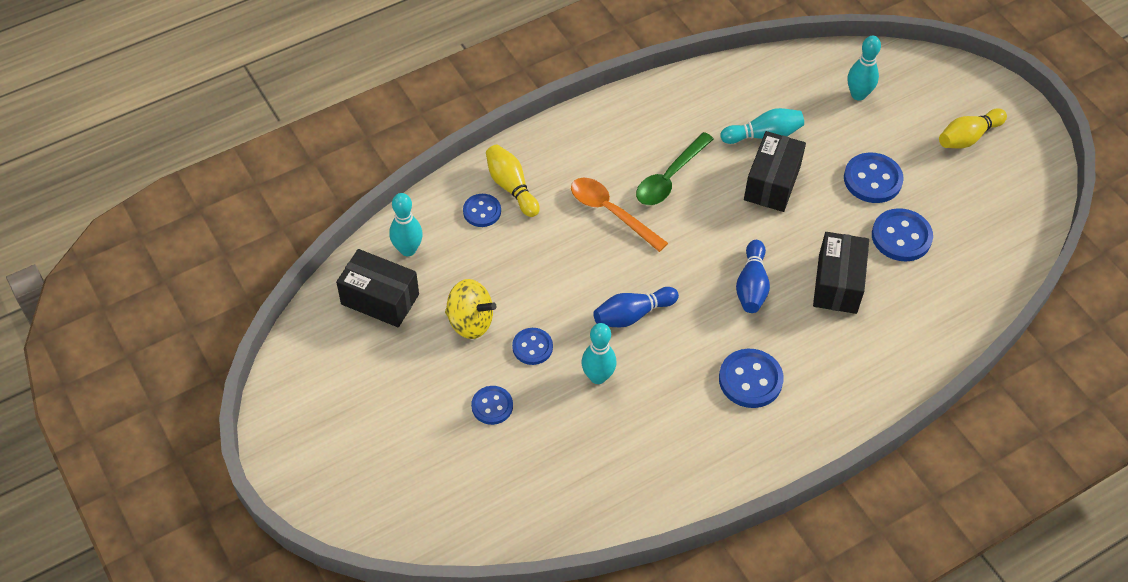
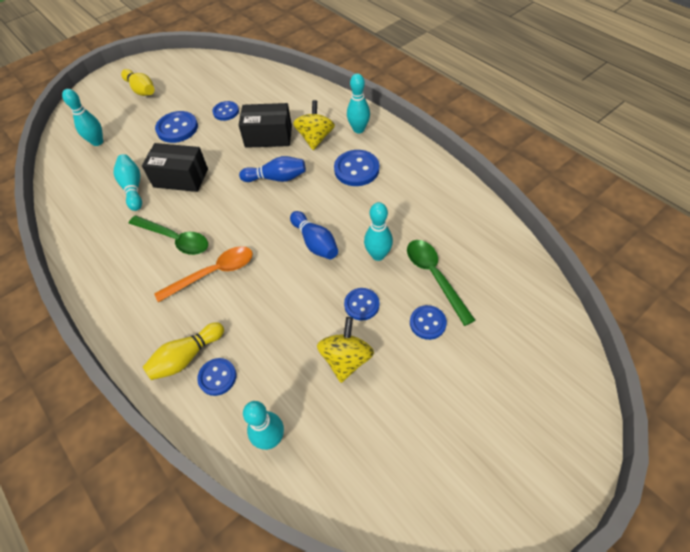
camera: 95 degrees left, 0 degrees up
(380, 299) = (336, 451): black box -> none
(551, 429) = (434, 277): none -> green spoon
(611, 212) = (213, 273): orange spoon -> orange spoon turned 150 degrees counterclockwise
(824, 340) = (315, 138): none -> yellow spinning top
(834, 397) = (358, 129): none -> turquoise bowling pin
(901, 237) = (226, 112): blue button -> blue button, size x0.64

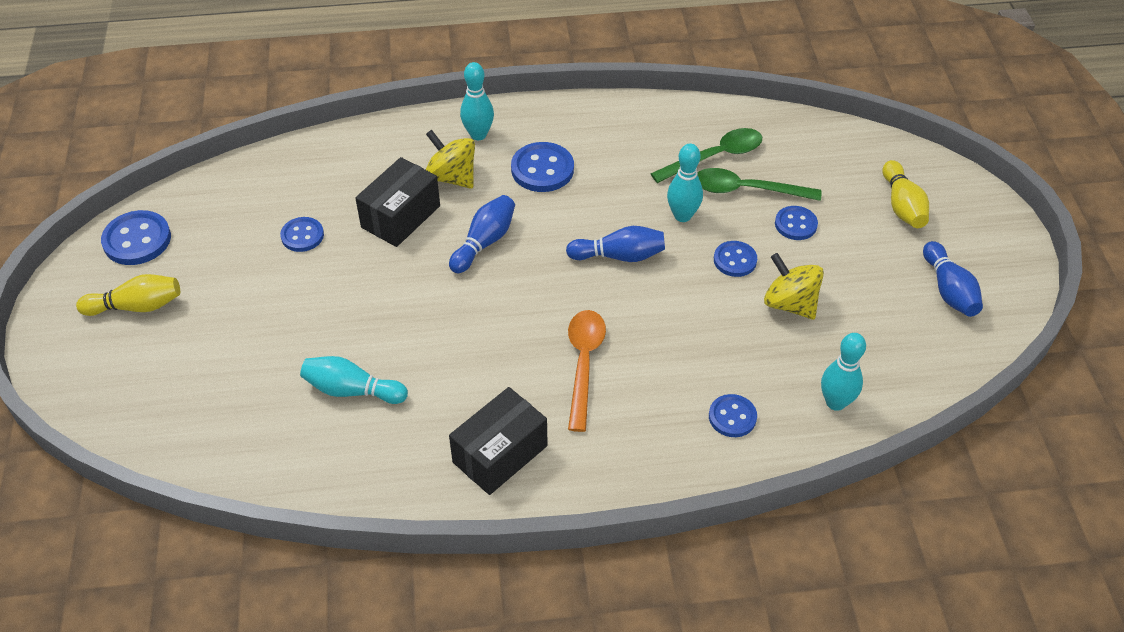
camera: 60 degrees left, 5 degrees down
(97, 142) = (203, 399): turquoise bowling pin -> none
(175, 239) = (494, 379): green spoon -> green spoon (715, 157)
(177, 128) = (278, 299): blue button -> blue button (137, 240)
(181, 178) = (386, 333): black box -> black box (500, 454)
(186, 357) = (684, 434): yellow bowling pin -> yellow bowling pin (902, 205)
(449, 468) = (948, 290): none -> blue bowling pin

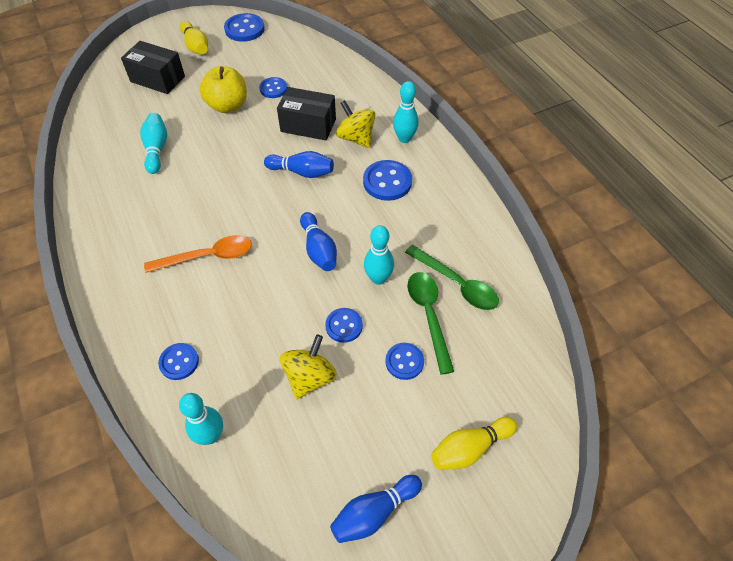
camera: 70 degrees right, 5 degrees up
(306, 293) = (227, 106): none -> yellow apple
(452, 177) = (356, 138): yellow spinning top -> yellow spinning top turned 60 degrees counterclockwise
(500, 454) = (120, 234): black box -> black box (157, 79)

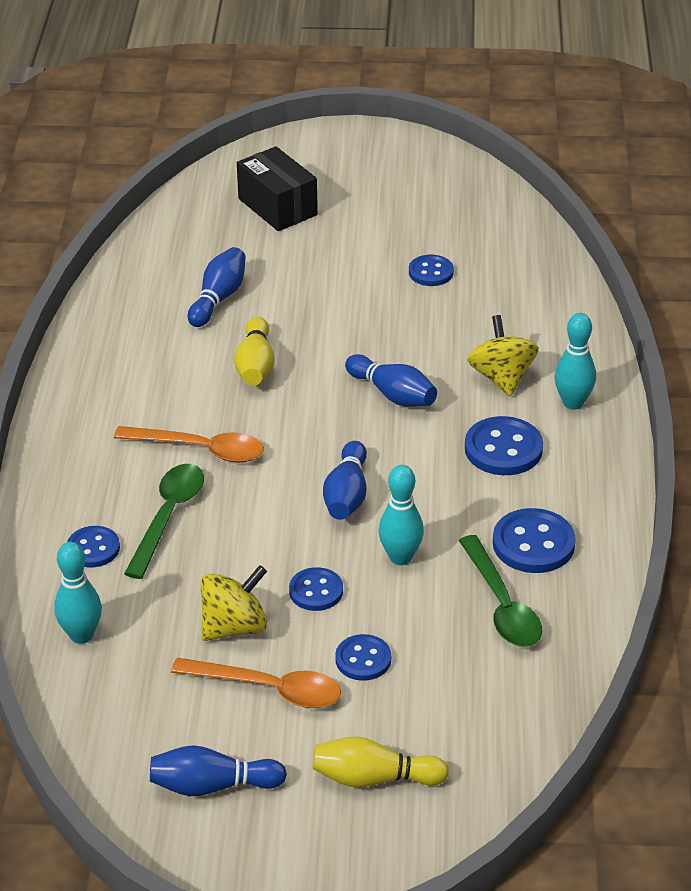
camera: 30 degrees right, 15 degrees down
(156, 149) = (218, 298): turquoise bowling pin -> blue bowling pin
(196, 46) = (360, 178): yellow bowling pin -> yellow bowling pin (255, 365)
(227, 106) = (350, 274): yellow apple -> none
(244, 29) = (447, 175): blue button -> blue button (533, 544)
(308, 125) = (445, 338): black box -> none
(361, 414) = (269, 689): none -> orange spoon
(429, 315) = (434, 624): green spoon -> green spoon (168, 516)

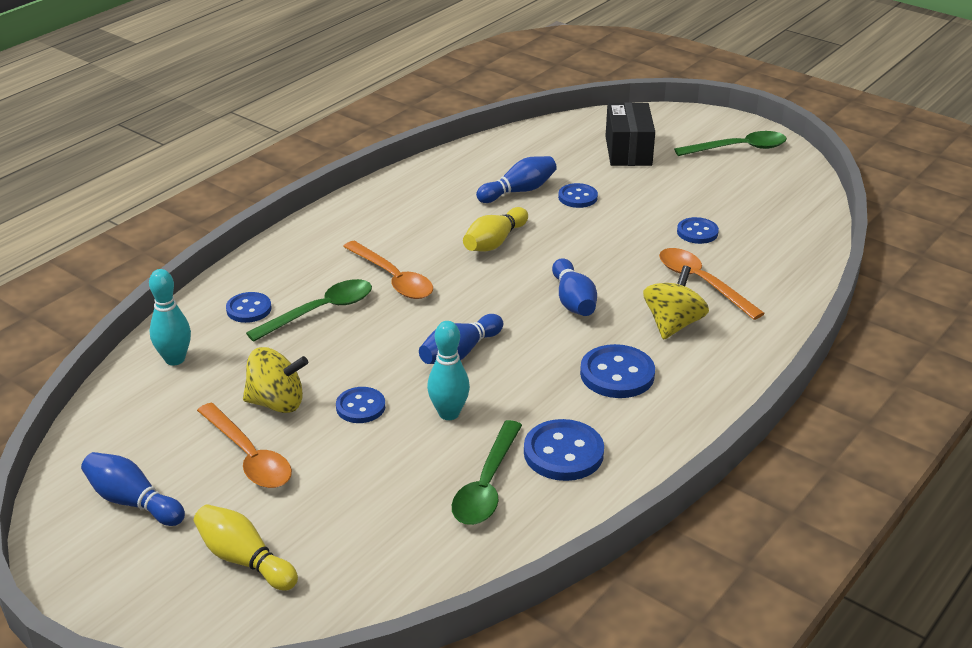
camera: 35 degrees right, 5 degrees down
(363, 659) = (337, 471): blue button -> blue button (577, 197)
(379, 162) = (738, 148): none -> green spoon
(485, 324) = (701, 283): none -> orange spoon
(573, 403) = (712, 366): turquoise bowling pin -> none

